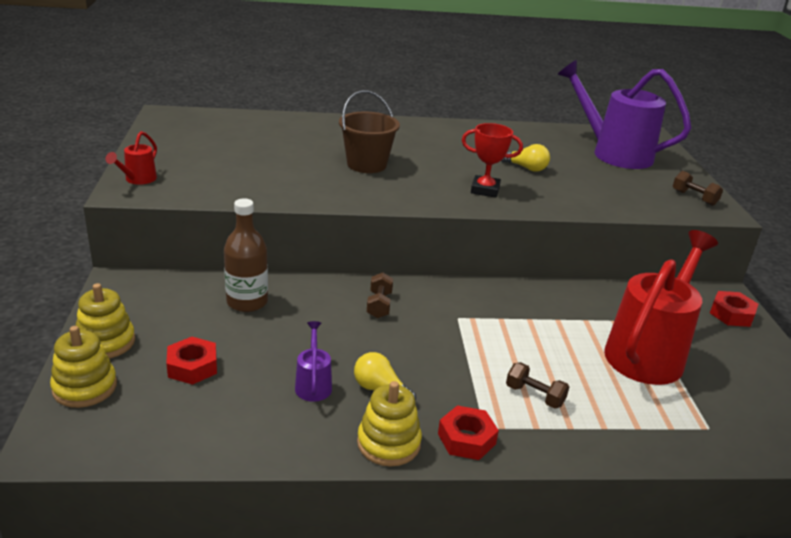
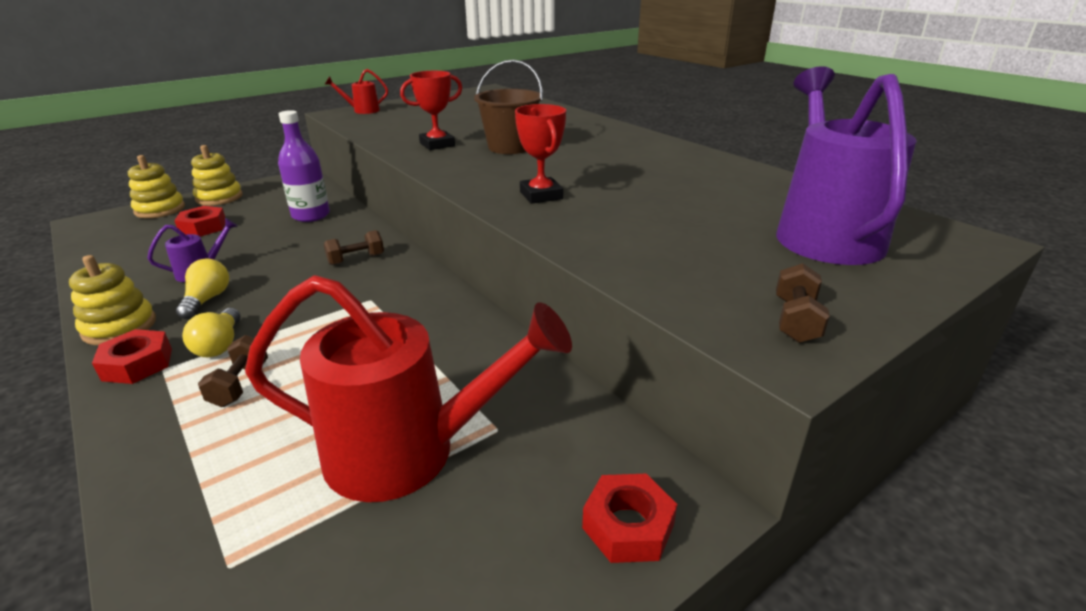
camera: 60 degrees right, 0 degrees up
(247, 302) = (311, 215): brown bottle -> purple bottle
(318, 184) = (437, 144): none -> red trophy
(526, 168) = (646, 199): yellow light bulb -> yellow light bulb (220, 345)

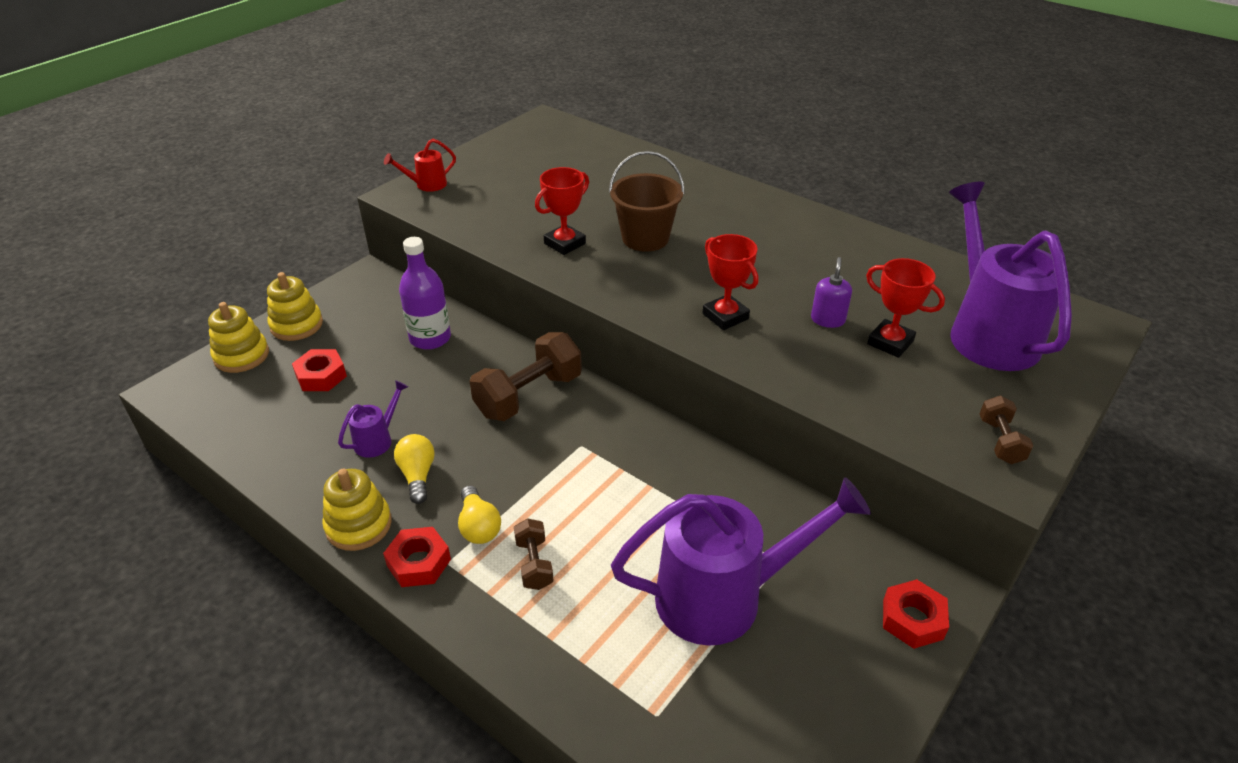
camera: 15 degrees left, 10 degrees up
(356, 259) = (529, 395): brown dumbbell -> brown dumbbell, size x1.93
(410, 452) = (725, 596): red watering can -> purple watering can
(645, 207) = (828, 320): none -> purple soap dispenser
(703, 228) = (890, 342): none -> red trophy

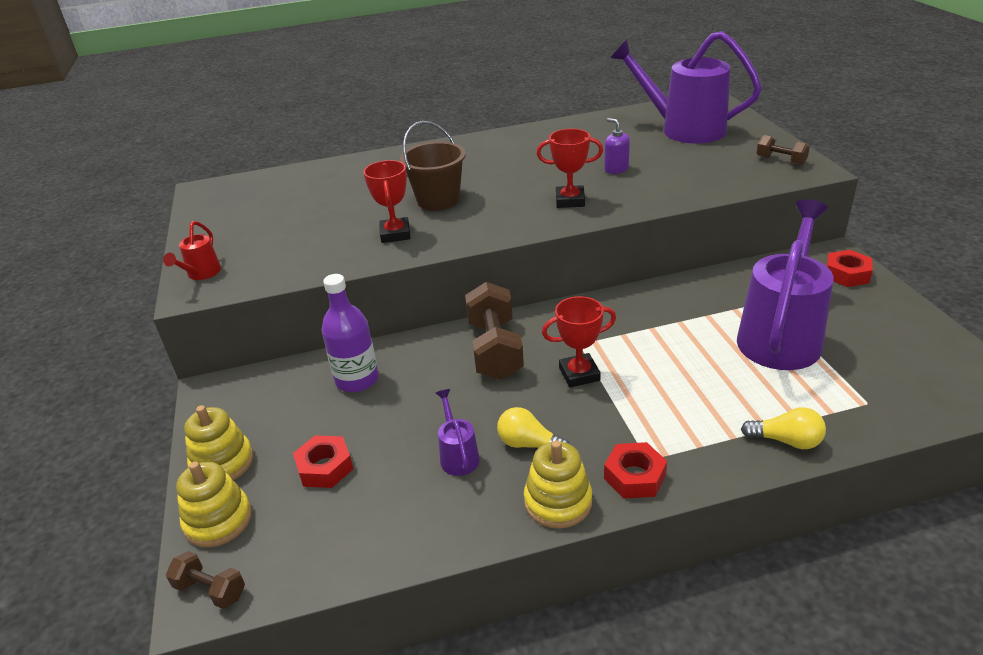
camera: 50 degrees left, 5 degrees down
(478, 526) = (621, 427): yellow light bulb -> yellow light bulb (786, 441)
(534, 564) = (686, 411): brown dumbbell -> brown dumbbell (210, 590)
(890, 342) = (661, 158): red trophy -> red trophy (579, 374)

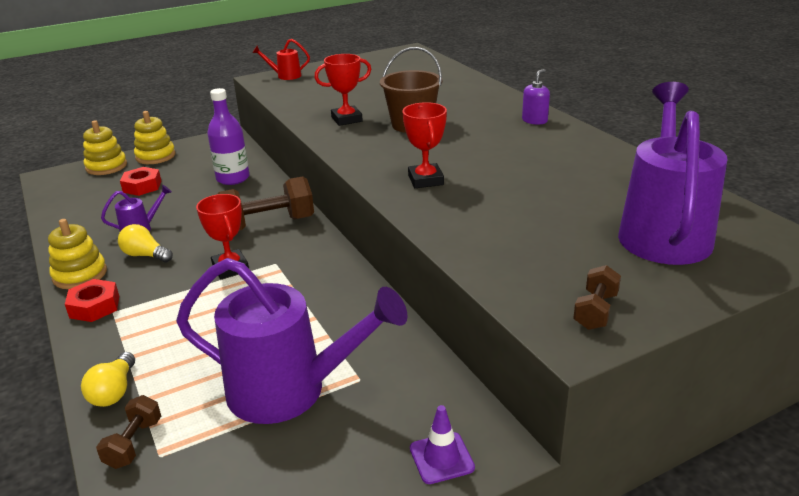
camera: 75 degrees right, 5 degrees down
(210, 590) = (54, 177): brown dumbbell -> brown dumbbell (134, 443)
(529, 444) = (145, 255): yellow light bulb -> yellow light bulb turned 75 degrees counterclockwise
(616, 169) = (513, 197): purple soap dispenser -> purple soap dispenser (534, 120)
(847, 274) = (441, 458): red nut -> purple traffic cone

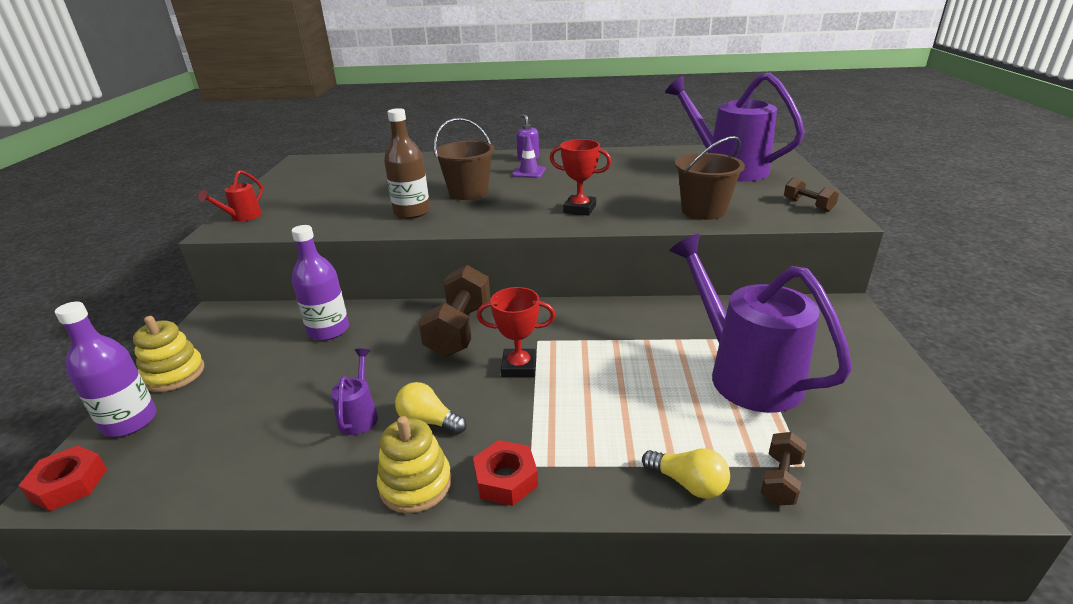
camera: 60 degrees left, 0 degrees up
(106, 166) = (130, 422): yellow stacking toy -> purple bottle
(134, 443) = (780, 480): brown dumbbell -> brown dumbbell turned 75 degrees clockwise
(142, 186) = (245, 398): red nut -> red nut (69, 484)
(145, 255) = (429, 421): yellow light bulb -> yellow light bulb turned 60 degrees clockwise
(291, 391) = (744, 373): purple watering can -> purple watering can turned 75 degrees counterclockwise
(346, 119) = (412, 212): red trophy -> brown bottle
(441, 458) = (849, 328): purple traffic cone -> purple traffic cone (529, 172)
(494, 244) = (703, 211): none -> brown bucket

